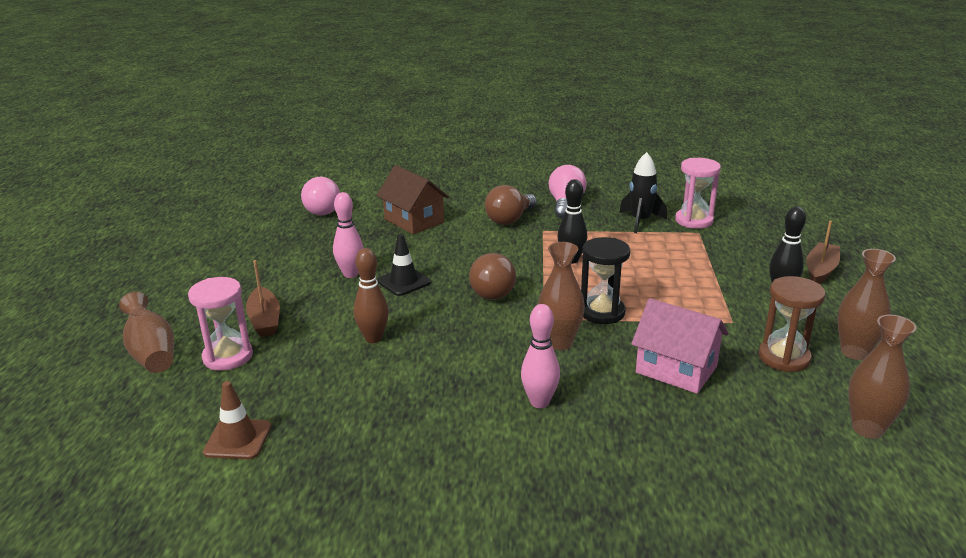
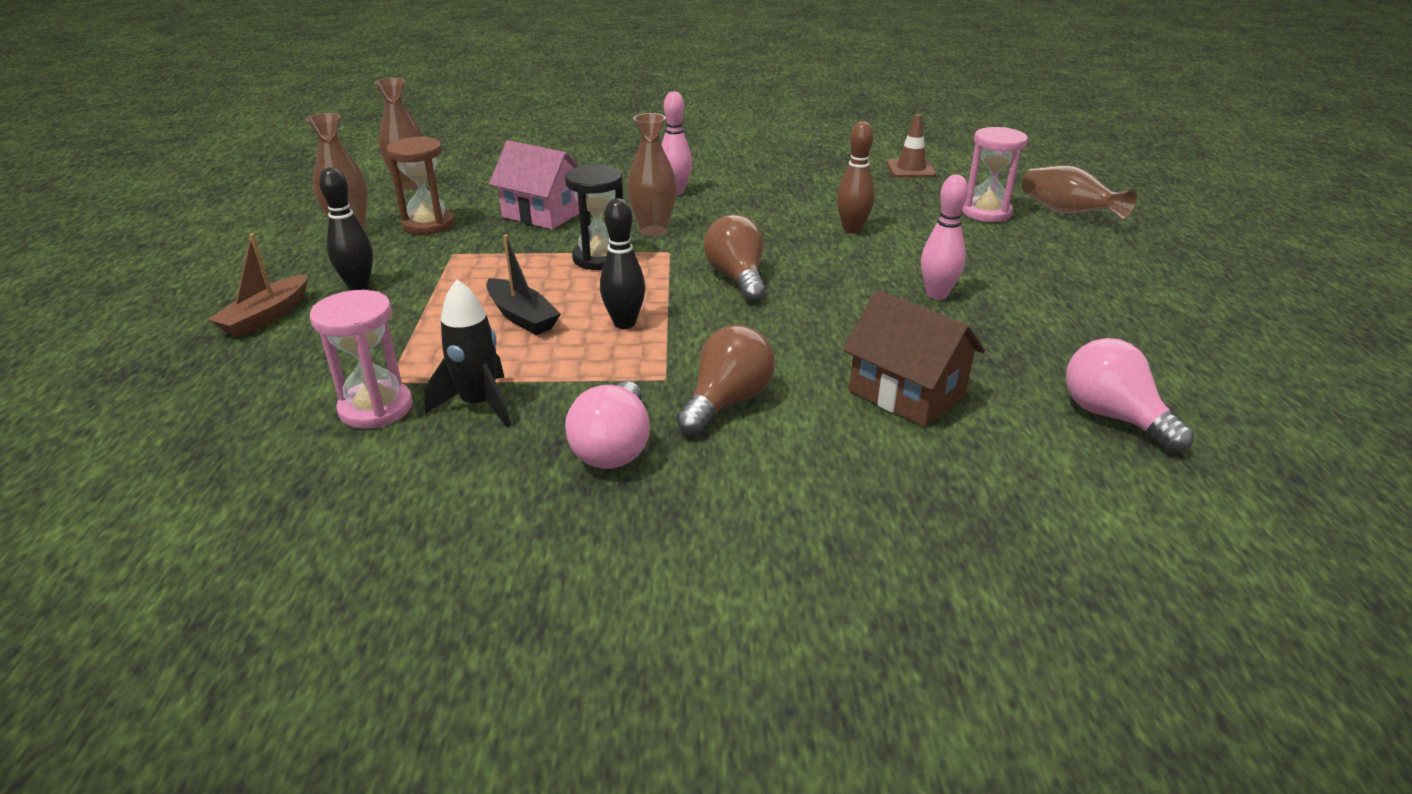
camera: 175 degrees right, 5 degrees up
(265, 320) = (988, 242): brown boat -> none
(403, 282) = (856, 286): black traffic cone -> none
(642, 266) = (522, 317): none -> black boat

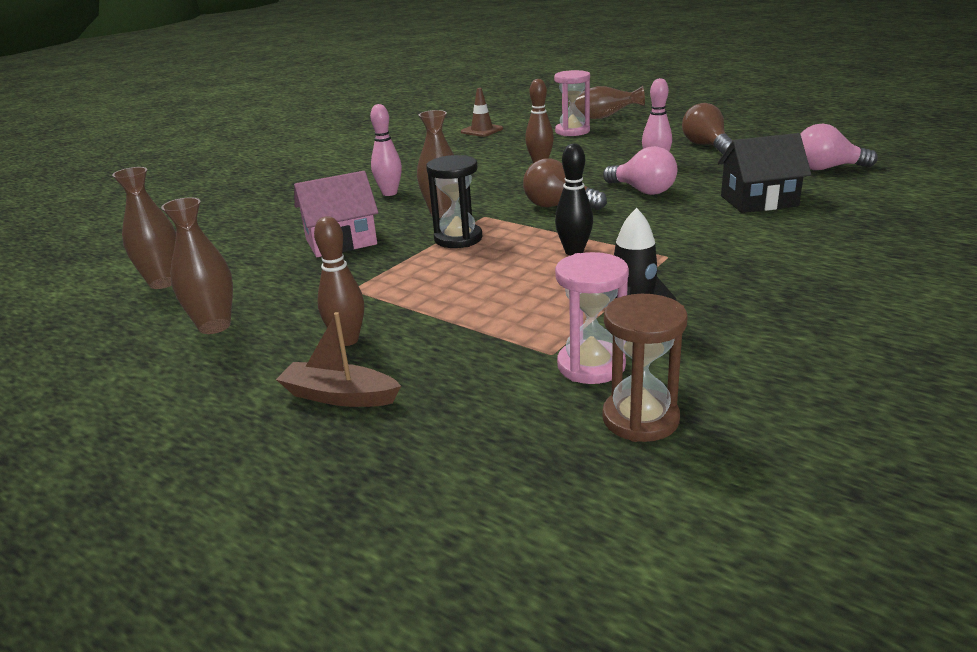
camera: 50 degrees left, 5 degrees down
(266, 316) = (339, 396): brown boat -> brown boat turned 135 degrees clockwise
(358, 286) = (347, 340): black bowling pin -> brown bowling pin
(428, 225) = (272, 289): brown hourglass -> brown hourglass (640, 419)
(522, 317) = (513, 283): black boat -> none
(614, 447) = (741, 289): pink light bulb -> pink light bulb (642, 191)
(727, 402) = (718, 245): brown light bulb -> brown light bulb (706, 146)
(907, 393) = (758, 201): brown house -> black house

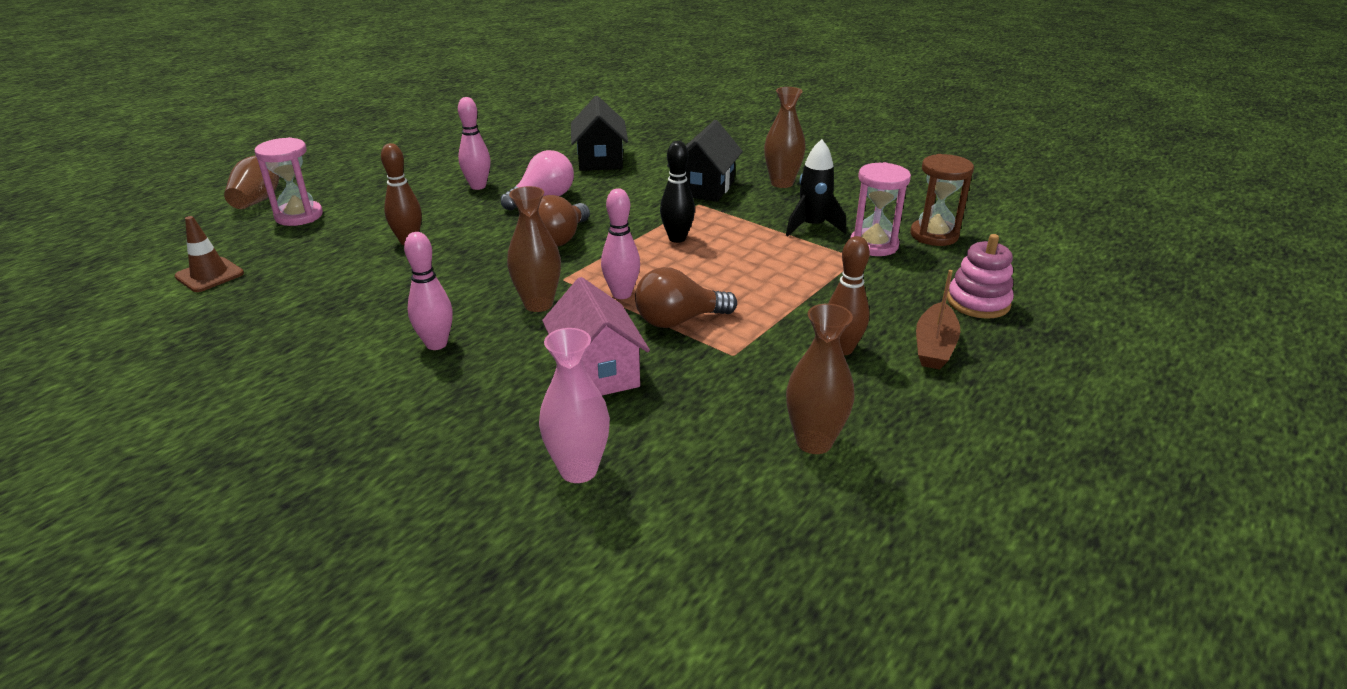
camera: 90 degrees left, 5 degrees up
(163, 282) = (683, 519): brown vase -> brown vase (782, 183)
(231, 248) = (578, 470): none -> pink vase
(436, 440) = (978, 302): none -> pink stacking toy
(458, 239) = (621, 294): black hourglass -> pink bowling pin
(706, 146) = (436, 159): brown light bulb -> brown light bulb (678, 320)
(716, 256) = (704, 188): none -> black house
(826, 168) = (542, 129): pink light bulb -> none

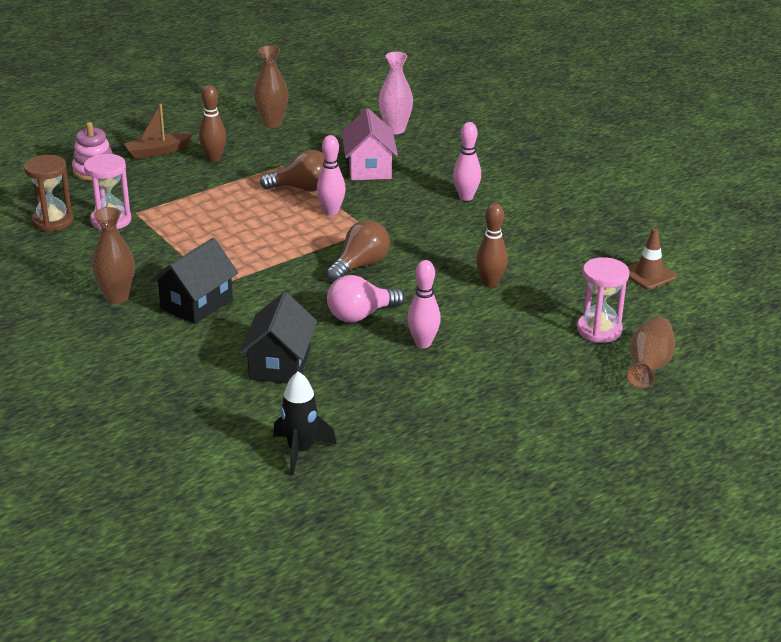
camera: 165 degrees left, 0 degrees up
(538, 304) = (393, 213): brown vase -> none
(677, 238) = (261, 250): black bowling pin -> none
(812, 227) = (140, 244): black rocket -> black rocket (300, 451)
(934, 346) = (157, 152): brown boat -> brown boat turned 150 degrees counterclockwise

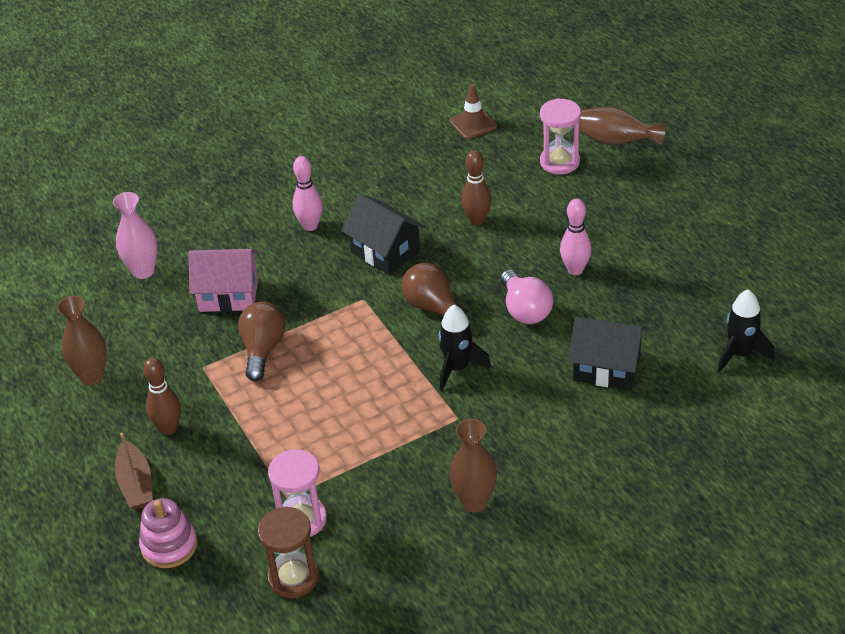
camera: 80 degrees left, 10 degrees up
(196, 303) = (493, 433): black house -> black house (385, 251)
(280, 282) = (457, 368): none -> black rocket
(331, 211) = (319, 327): pink bowling pin -> none

